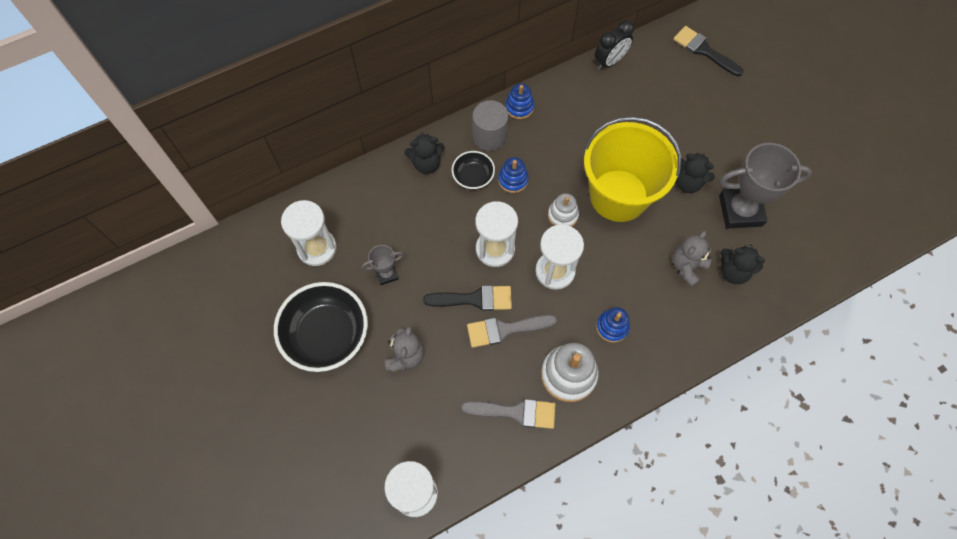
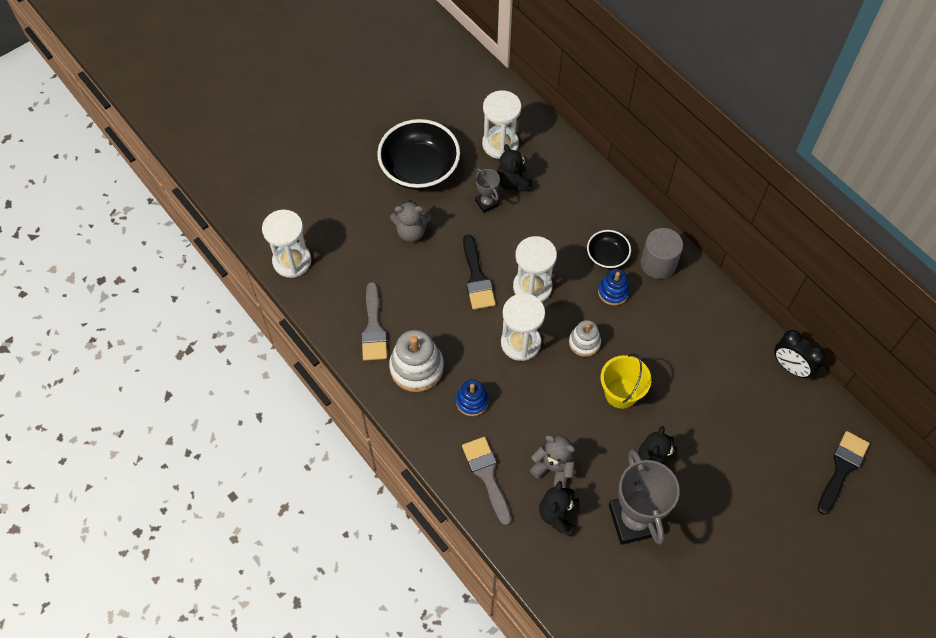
camera: 80 degrees right, 5 degrees down
(426, 163) = (611, 214): black teddy bear -> black teddy bear (513, 183)
(505, 329) = (451, 307): grey brush -> grey brush (487, 475)
(519, 107) = (702, 285): blue stacking toy -> none
(618, 195) = (621, 393): yellow bucket -> yellow bucket, size x0.53

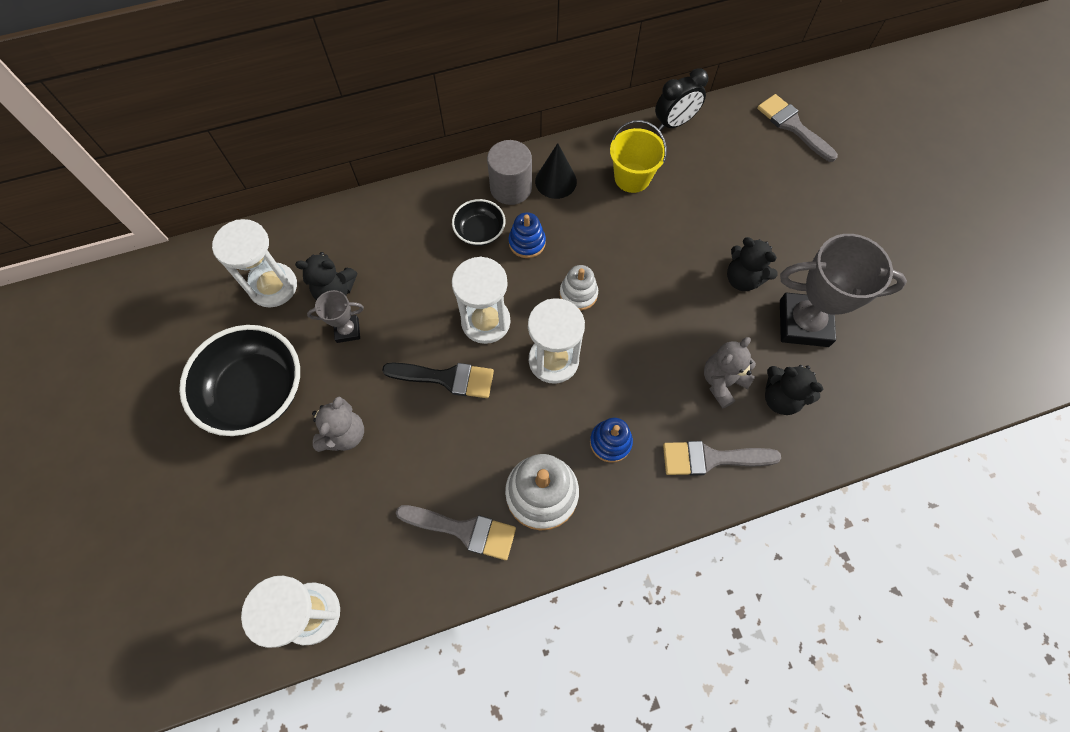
camera: 70 degrees left, 5 degrees up
(621, 393) = (653, 281): yellow bucket -> yellow bucket (632, 178)
(681, 293) = (556, 181): none -> black cone
(842, 468) = (792, 126): black brush -> grey brush

